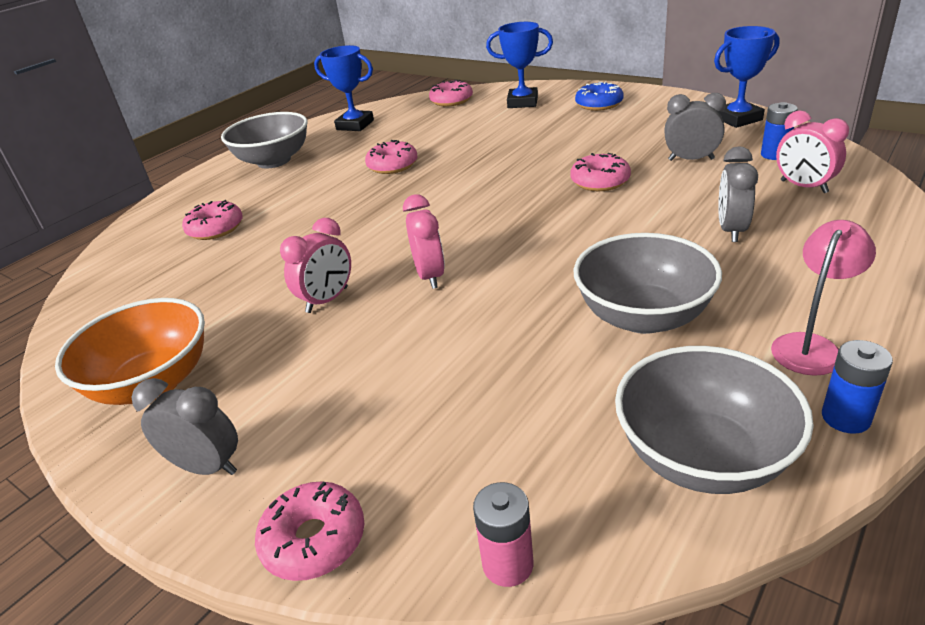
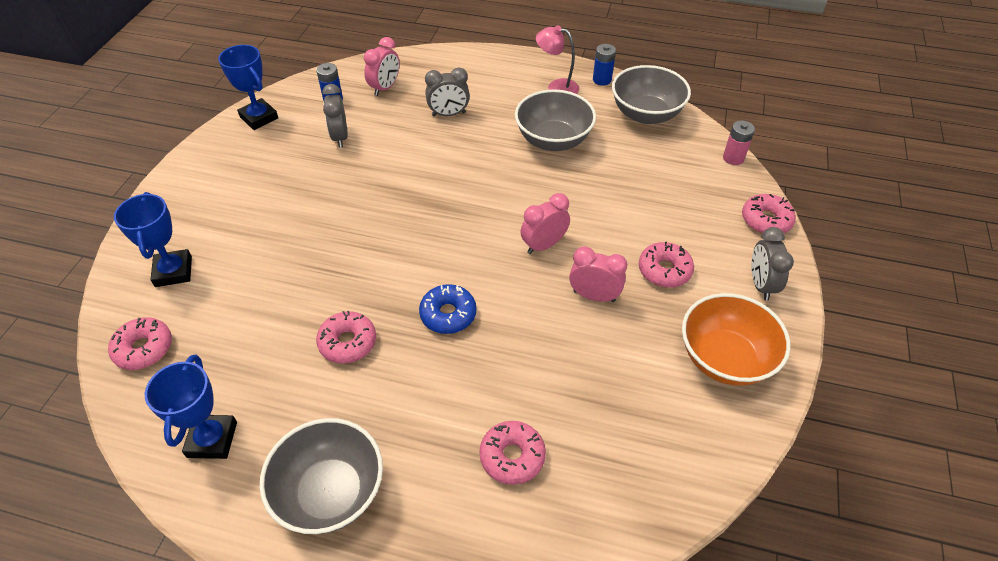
camera: 115 degrees left, 15 degrees up
(599, 104) = (199, 206): blue donut -> blue donut (448, 314)
(600, 181) = (381, 181): pink donut -> pink donut (664, 270)

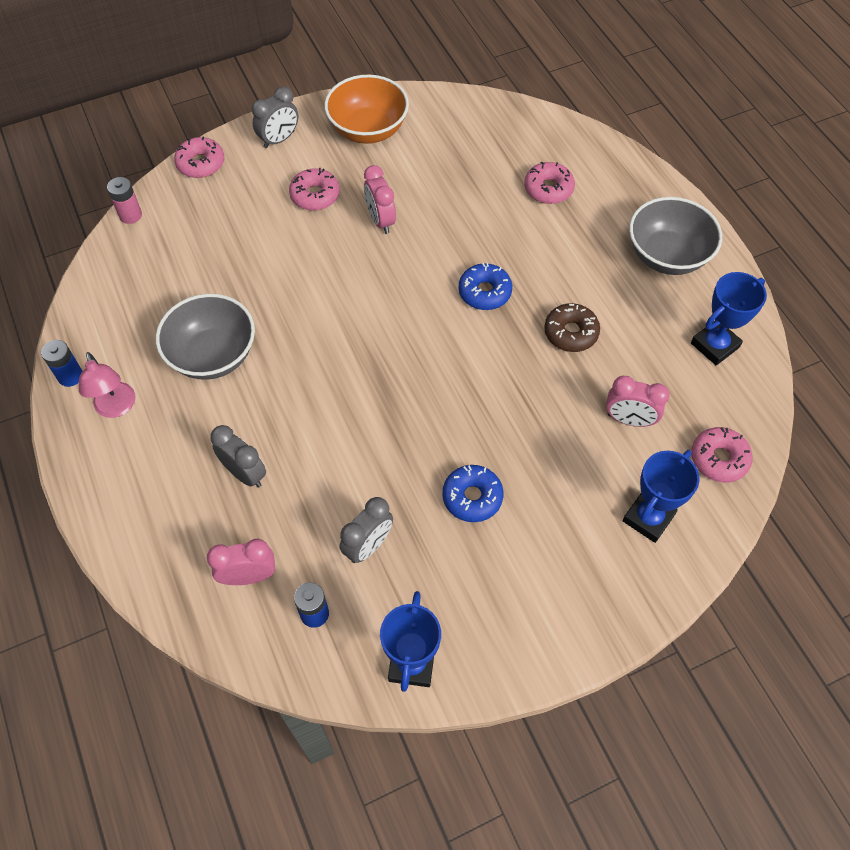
camera: 130 degrees left, 10 degrees up
(306, 197) = (472, 497): none -> blue donut
(348, 342) = (570, 333): pink donut -> brown donut
(543, 245) = (358, 279): pink clock -> pink clock (629, 420)
(646, 114) = (108, 307): grey bowl -> none

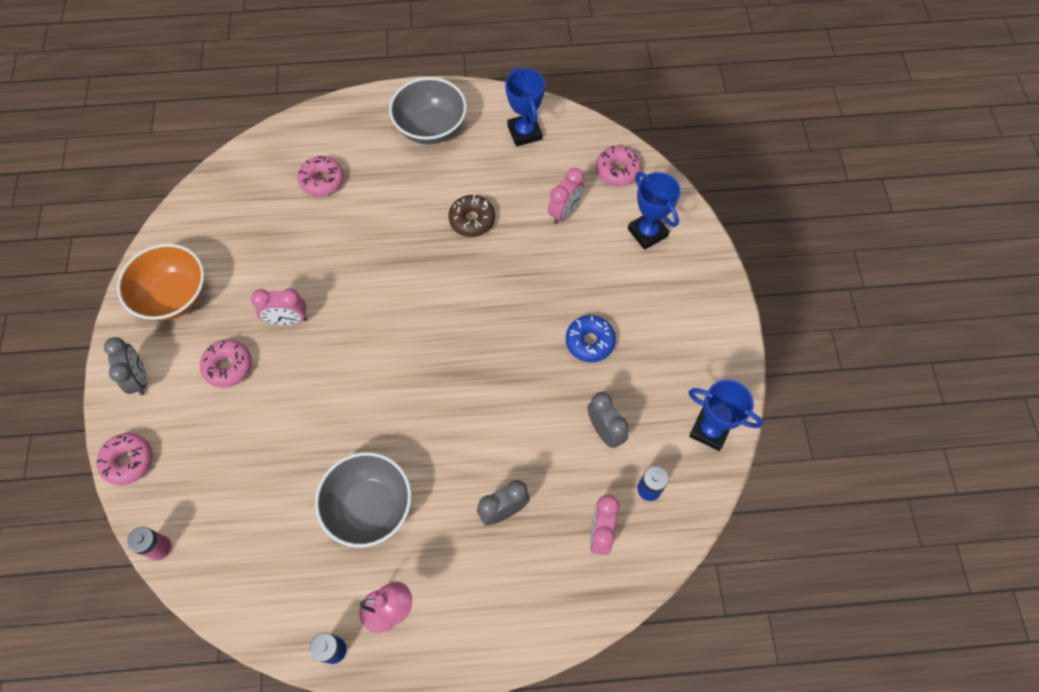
camera: 70 degrees left, 5 degrees up
(484, 292) = (404, 266): blue donut -> none

